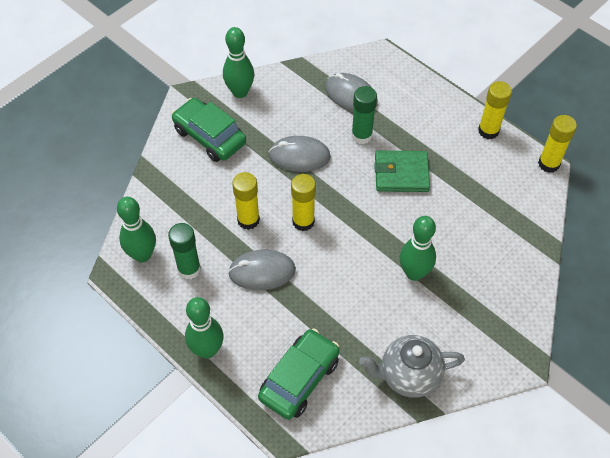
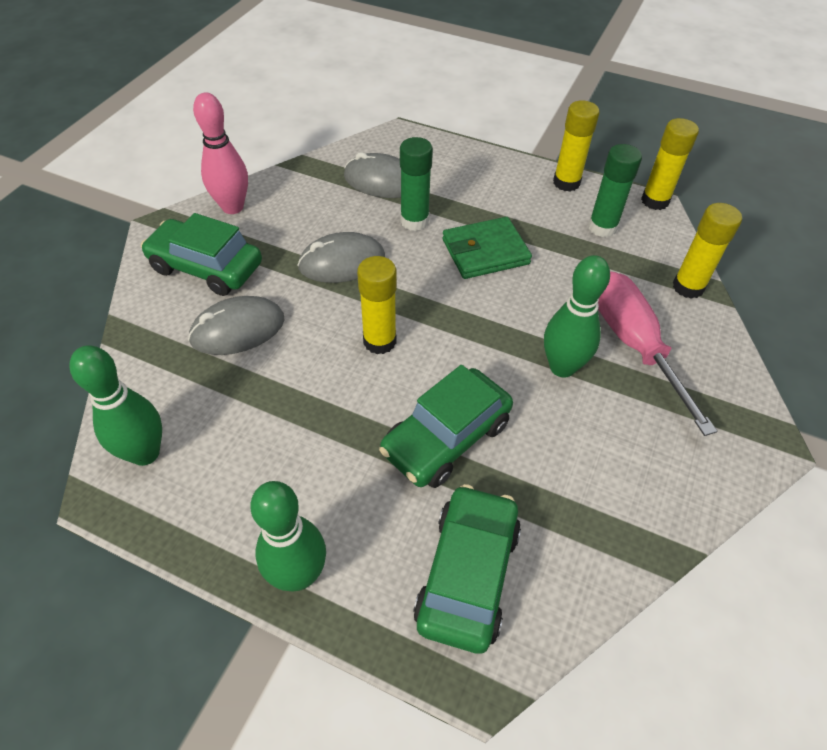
camera: 20 degrees left, 5 degrees down
(189, 269) = (229, 454): green glue stick -> green glue stick (602, 227)
(240, 92) = (233, 207): green bowling pin -> pink bowling pin
(248, 220) = (299, 359): yellow glue stick -> yellow glue stick (688, 287)
(262, 272) = (345, 425): grey mouse -> grey mouse (238, 329)
(320, 297) = (446, 438): none -> green car
(408, 376) = (627, 514): grey teapot -> none
(470, 271) = (633, 344): none -> pink screwdriver

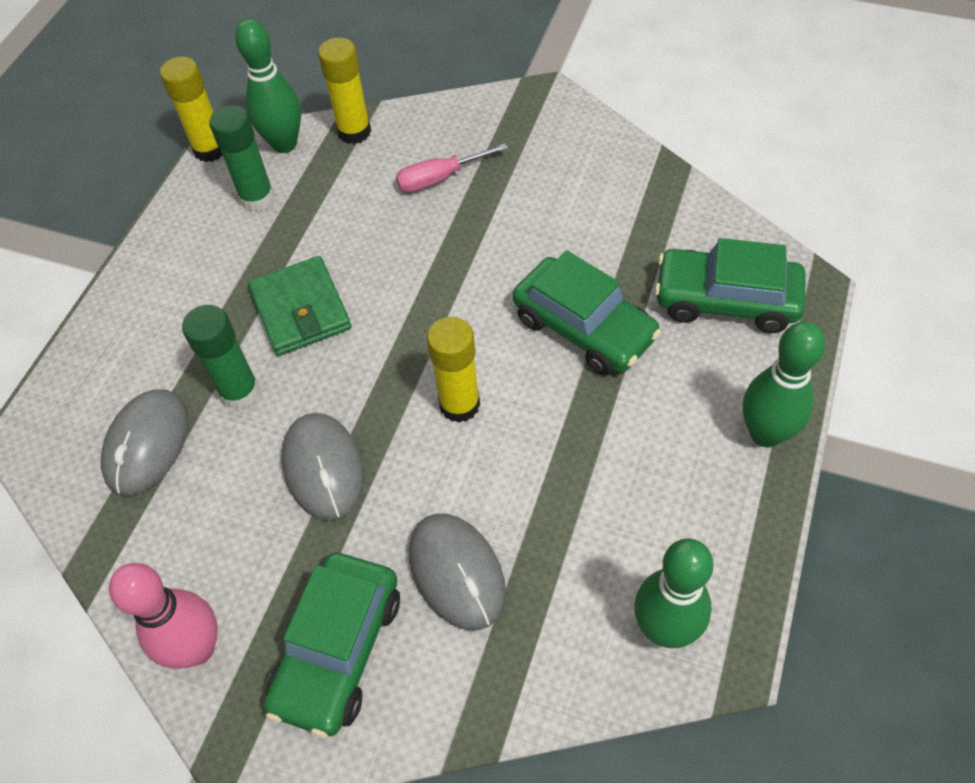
camera: 90 degrees left, 5 degrees up
(562, 367) = (477, 235): green bowling pin -> green bowling pin (284, 144)
(566, 183) = (168, 231): yellow glue stick -> none
(633, 344) = (440, 178): pink screwdriver -> pink screwdriver, size x0.57

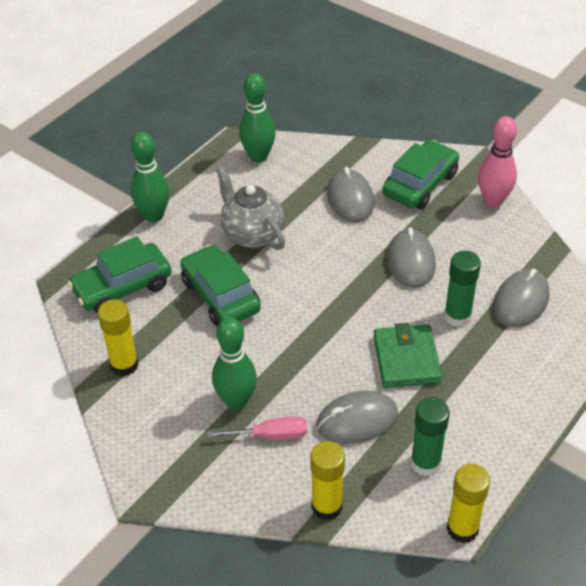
camera: 165 degrees left, 10 degrees down
(284, 144) = (393, 513): green bowling pin -> green bowling pin (236, 401)
(345, 220) = (357, 420): none -> grey mouse
(459, 405) = (318, 273): yellow glue stick -> yellow glue stick (124, 365)
(590, 444) = (252, 234): none -> grey teapot
(726, 300) = (122, 287): green car -> green car turned 120 degrees clockwise

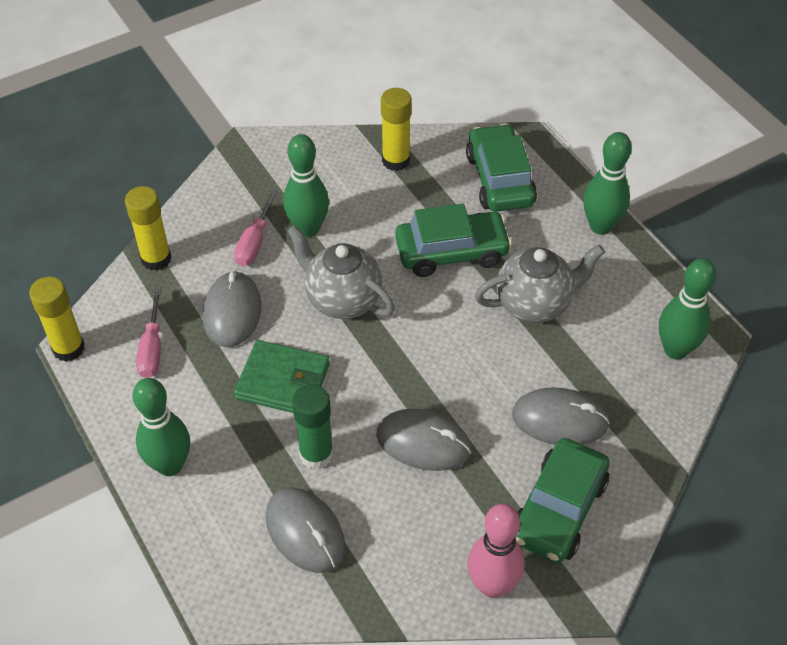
camera: 110 degrees right, 5 degrees up
(305, 349) = (342, 299): none -> grey teapot
(420, 184) = (558, 509): green car -> green car turned 60 degrees clockwise
(425, 463) = (152, 348): green glue stick -> pink screwdriver
(523, 401) = (170, 465): none -> green bowling pin

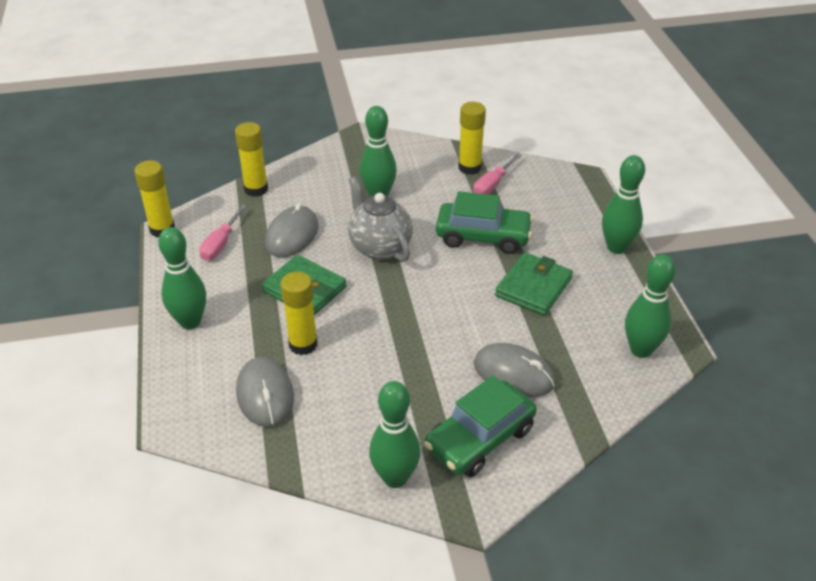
camera: 20 degrees right, 10 degrees down
(254, 242) = (333, 195): pink screwdriver -> pink screwdriver (492, 184)
(316, 454) = (303, 344): green glue stick -> yellow glue stick
(423, 442) = (392, 359): grey mouse -> none
(492, 585) = (395, 478): pink bowling pin -> green bowling pin
(499, 179) = (547, 197): green car -> none
(534, 304) = (533, 287): grey teapot -> green wallet

